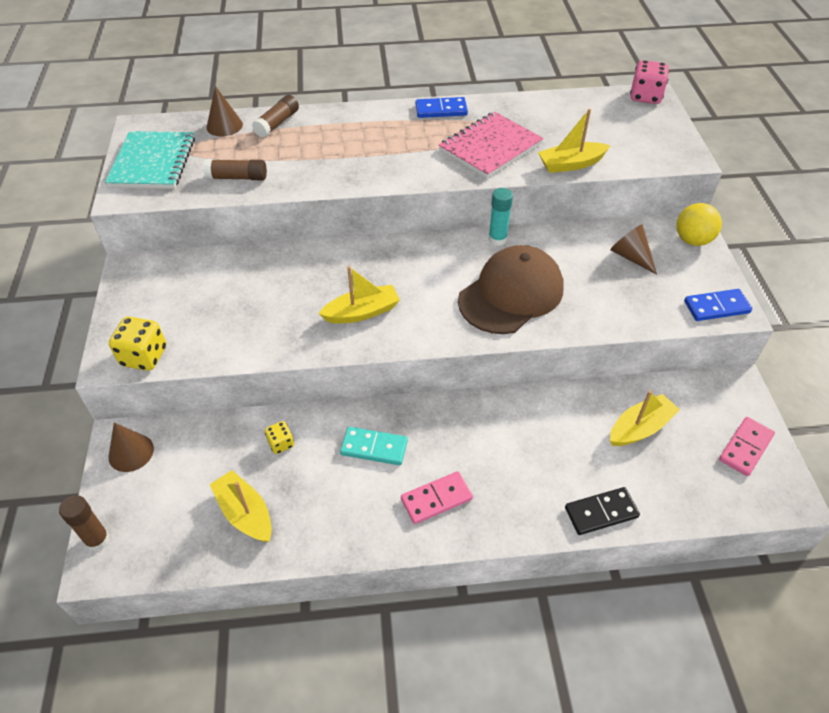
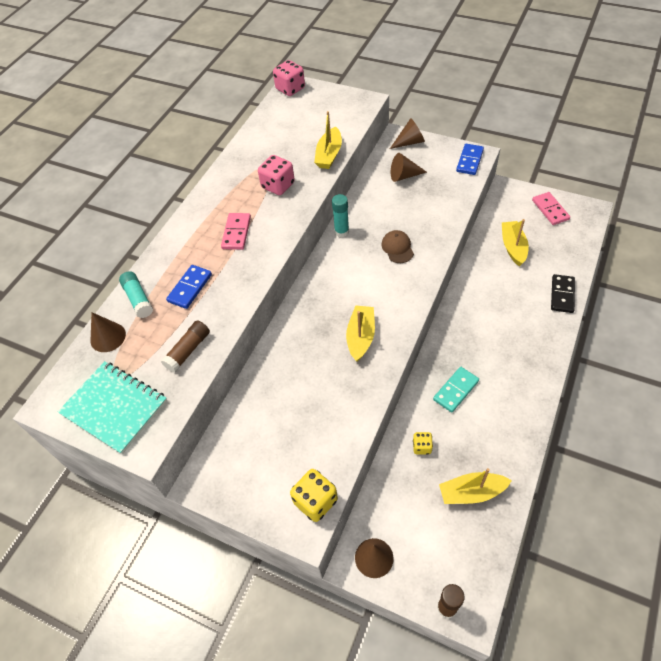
camera: 55 degrees left, 5 degrees up
(277, 123) = (138, 299): brown glue stick -> turquoise glue stick
(436, 499) = (514, 372): pink domino -> pink domino (236, 233)
(441, 110) = (212, 193): blue domino -> blue domino (190, 288)
(490, 147) = (278, 186): pink notebook -> pink dice
(511, 294) = (397, 248): brown cap -> brown cap, size x0.46
(692, 240) = (409, 142): yellow ball -> brown cone

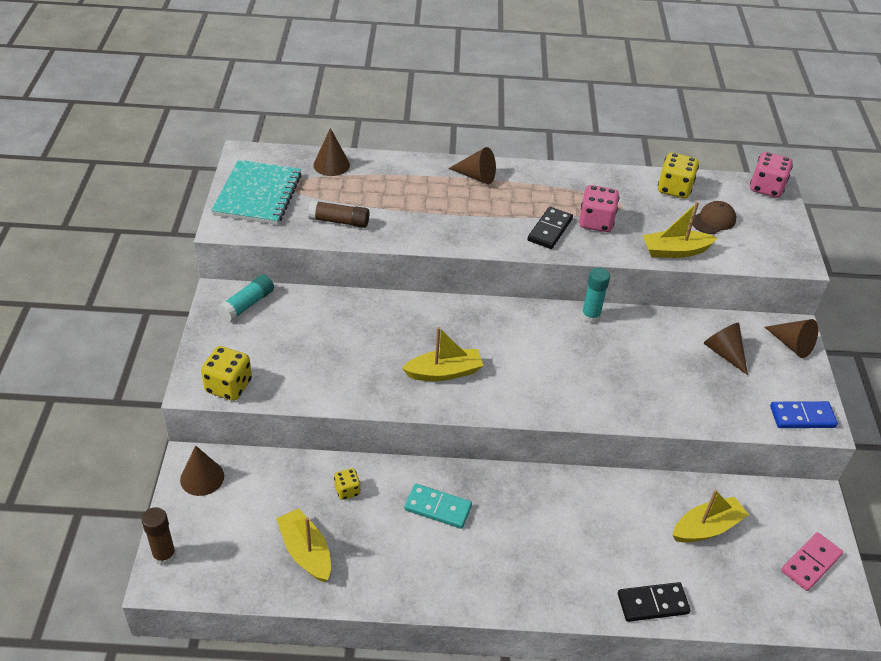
camera: 60 degrees right, 10 degrees down
(138, 299) = (384, 169): turquoise glue stick -> turquoise glue stick (247, 304)
(185, 239) = (476, 176): none -> brown cone
(190, 288) = (415, 199): blue domino -> none
(236, 233) = (506, 210): pink domino -> none
(266, 133) = (674, 189): none -> yellow dice
(272, 214) = (549, 230): none -> black domino
(397, 248) = (595, 374): brown cap -> brown cap (713, 220)

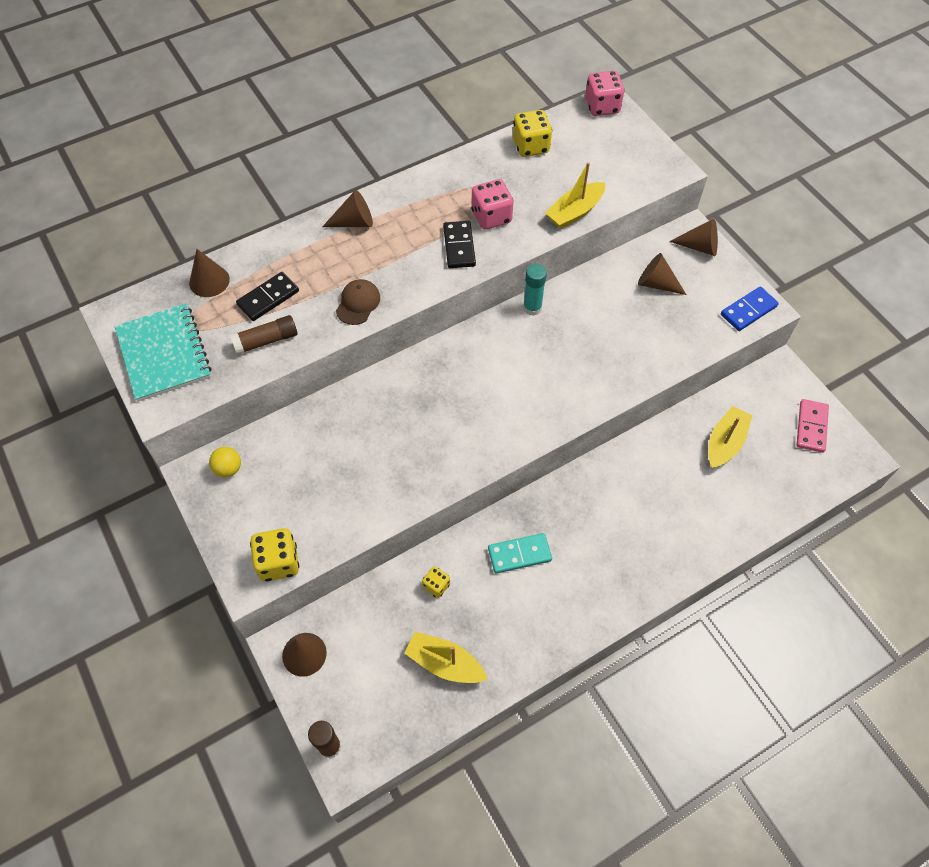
camera: 30 degrees left, 15 degrees up
(247, 304) = (228, 469): turquoise glue stick -> yellow ball
(444, 372) = (454, 434): yellow boat -> none
(652, 603) = (730, 532): black domino -> black domino (268, 298)
(713, 220) = (583, 163): brown cap -> brown cap (358, 303)

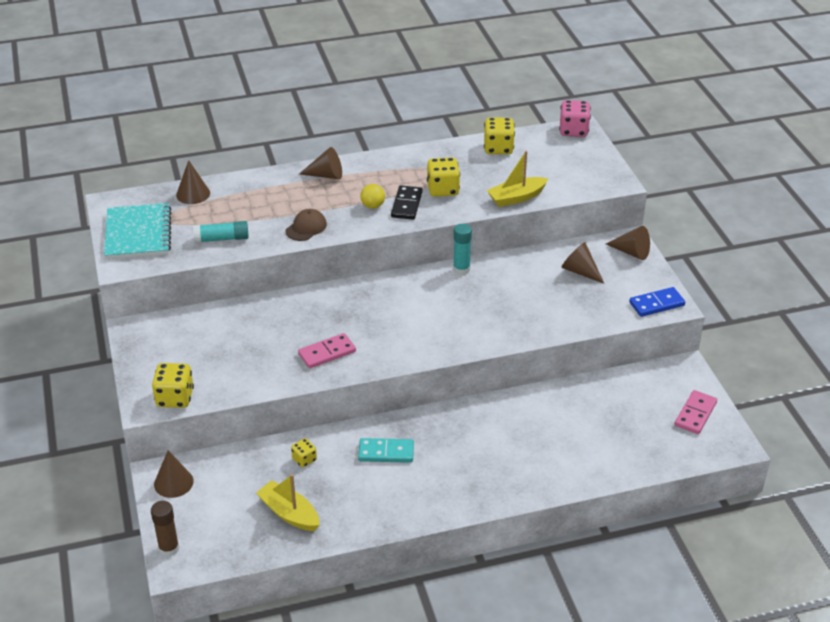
camera: 15 degrees right, 20 degrees down
(228, 469) = (160, 330): yellow ball -> yellow ball (373, 206)
(266, 340) = (222, 239): brown glue stick -> turquoise glue stick
(268, 298) = (235, 212): black domino -> none
(427, 457) = (327, 353): none -> pink domino
(491, 217) = (443, 190): pink dice -> yellow dice
(725, 443) = (607, 410): yellow boat -> none

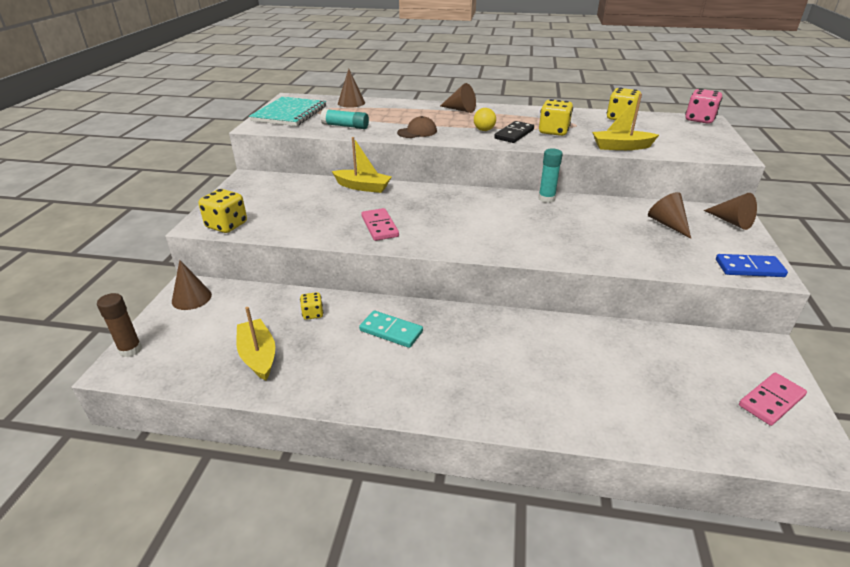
camera: 25 degrees right, 5 degrees down
(270, 306) = (363, 187): none -> yellow boat
(327, 353) = (380, 226): pink domino -> pink domino turned 75 degrees clockwise

